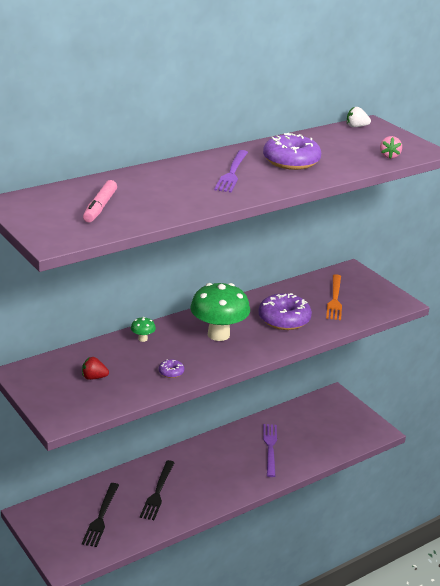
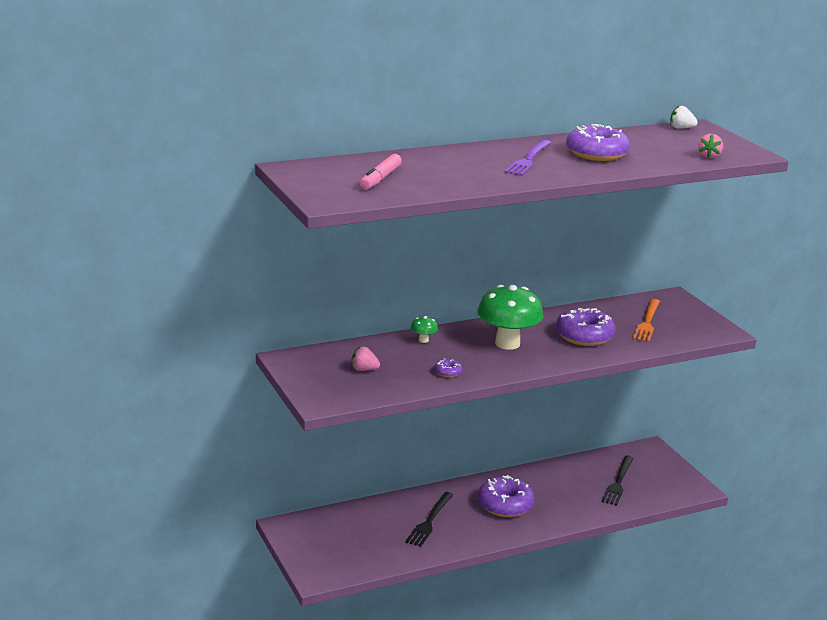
camera: 10 degrees right, 5 degrees down
(94, 377) = (364, 369): red strawberry -> pink strawberry
(101, 516) = (363, 537): black fork -> black fork (618, 482)
(221, 467) = (505, 505): none -> purple donut
(270, 448) = (565, 492): purple fork -> none

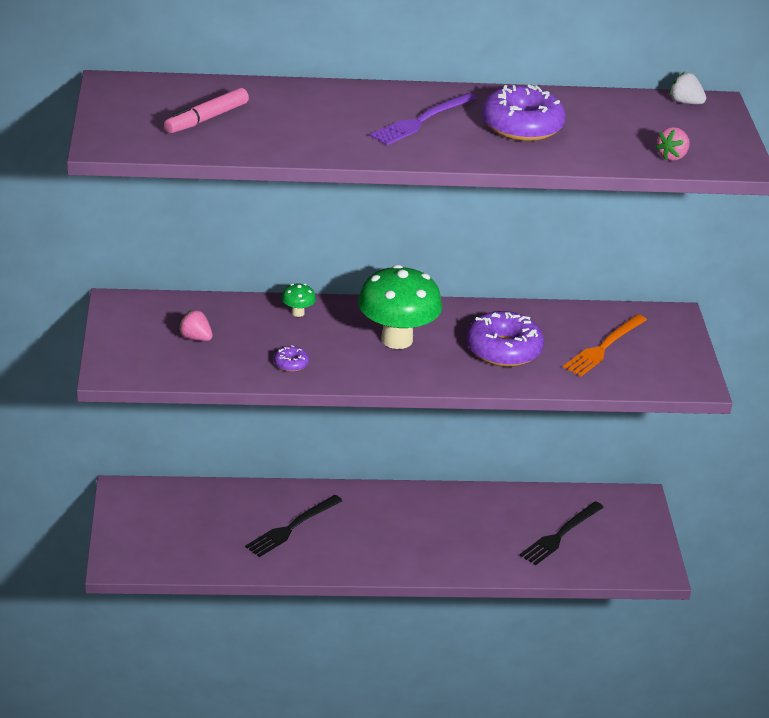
camera: 20 degrees right, 10 degrees up
(505, 505) = (396, 530): purple donut -> none

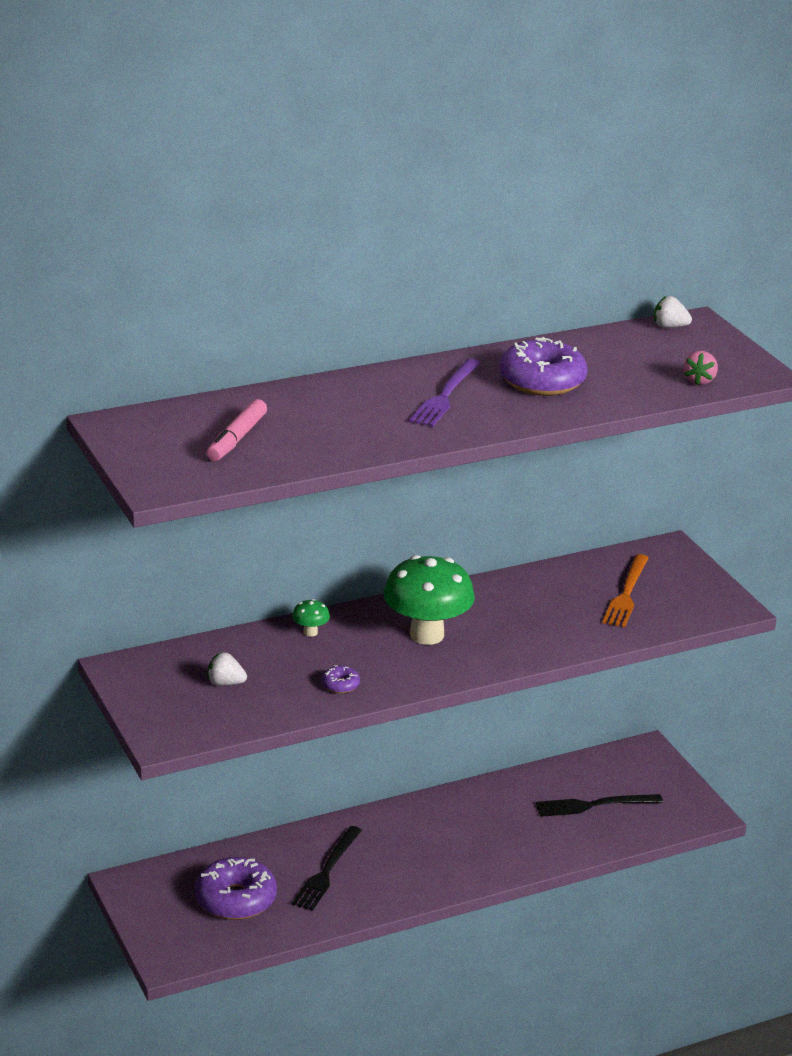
camera: 20 degrees left, 5 degrees down
(195, 338) = (225, 683): pink strawberry -> white strawberry
(503, 350) = (535, 619): purple donut -> purple donut (236, 899)
(560, 535) = (594, 805): black fork -> black fork turned 60 degrees clockwise

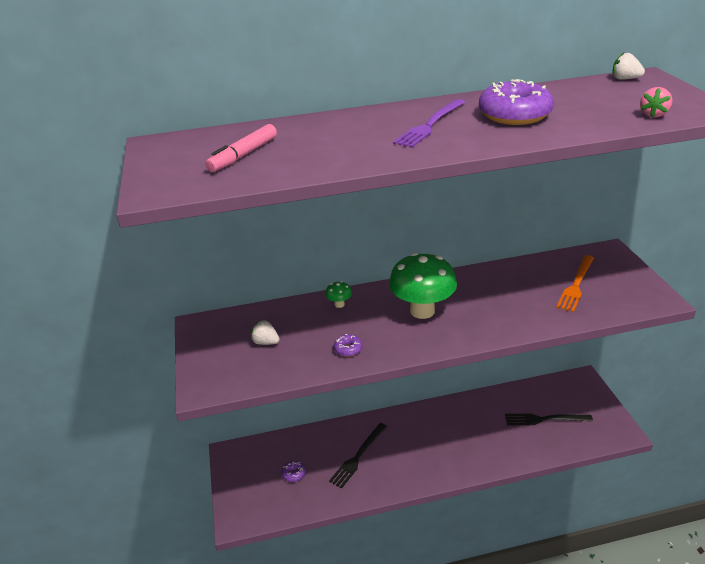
camera: 15 degrees right, 5 degrees up
(236, 899) = (294, 474): purple donut -> purple donut, size x0.44

